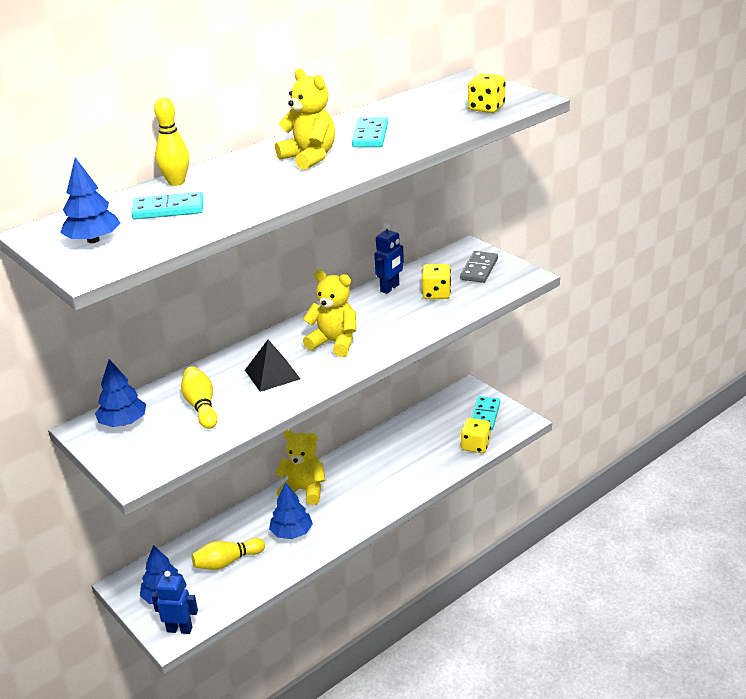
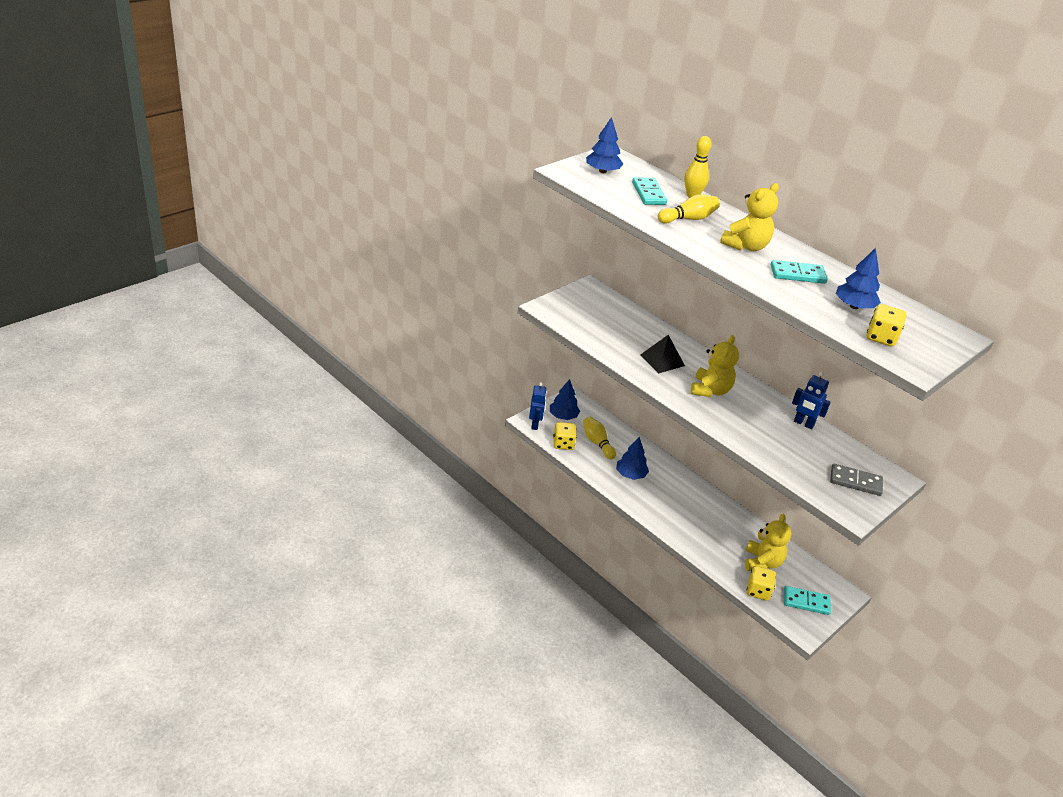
camera: 80 degrees right, 5 degrees up
(123, 422) = (598, 300): blue tree -> blue tree (854, 306)
(201, 406) = (619, 330): yellow bowling pin -> yellow bowling pin (688, 219)
(304, 490) = (679, 481): yellow teddy bear -> yellow teddy bear (762, 562)
(436, 294) = (801, 450): yellow dice -> yellow dice (563, 444)

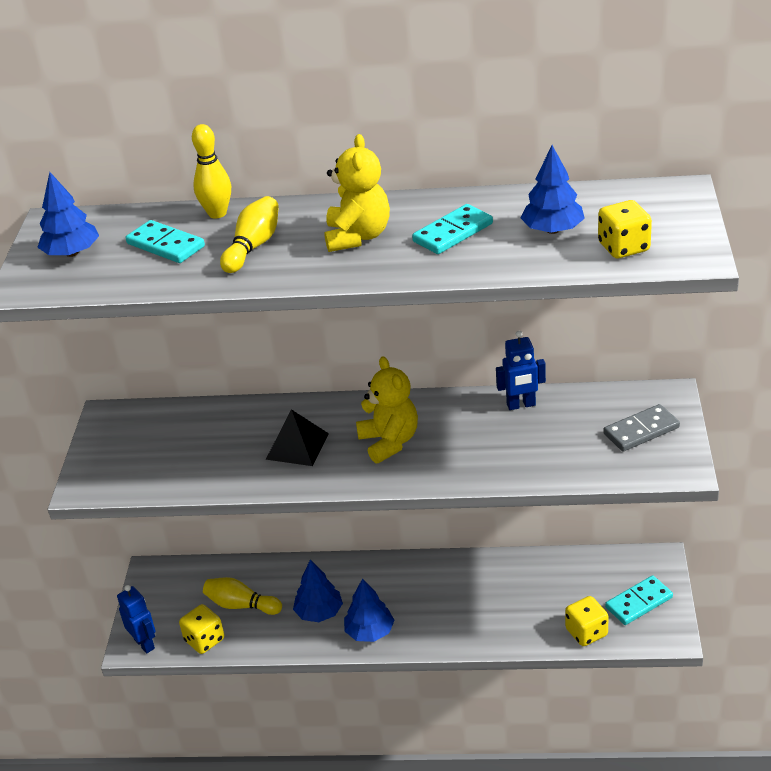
camera: 35 degrees left, 0 degrees up
(563, 416) = (166, 604): blue tree -> blue tree (369, 631)
(762, 562) = (555, 596): yellow teddy bear -> none

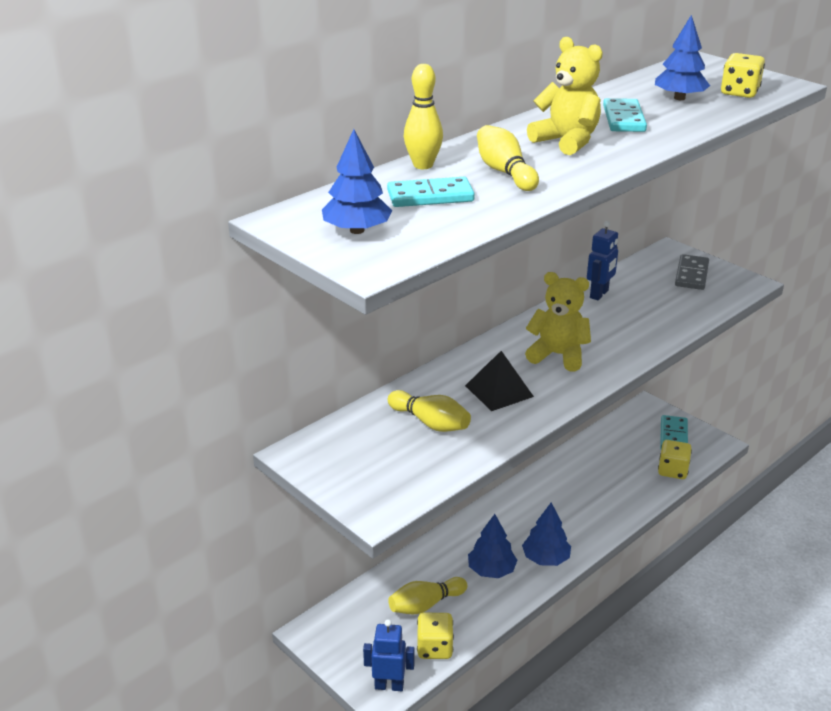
camera: 50 degrees left, 5 degrees down
(213, 443) = (430, 423): none -> yellow bowling pin

